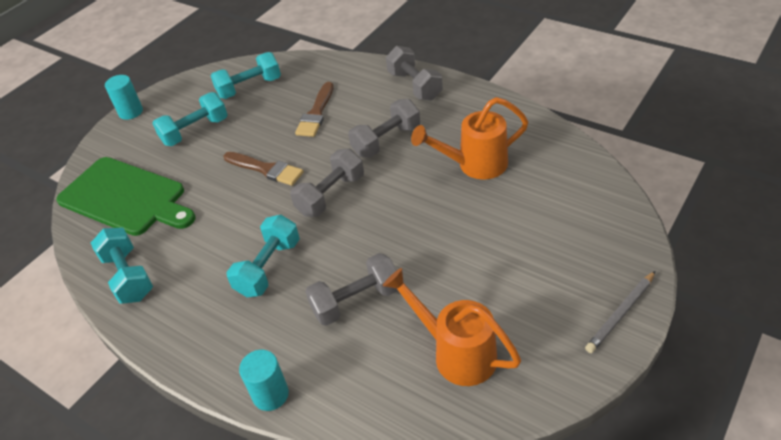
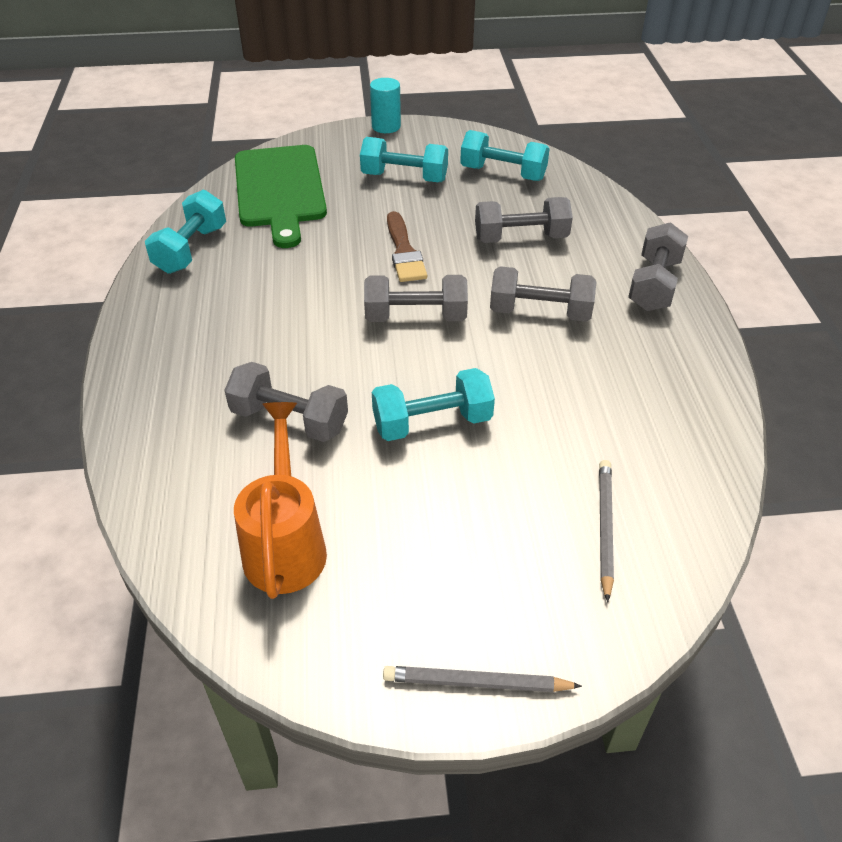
camera: 45 degrees right, 0 degrees up
(268, 268) = (278, 331): turquoise dumbbell -> turquoise dumbbell (432, 423)
(270, 394) = (127, 424): turquoise cylinder -> none
(316, 113) = (521, 238): brown brush -> grey dumbbell
(475, 165) = (584, 406): orange watering can -> none
(563, 206) = (604, 527): none -> grey pencil

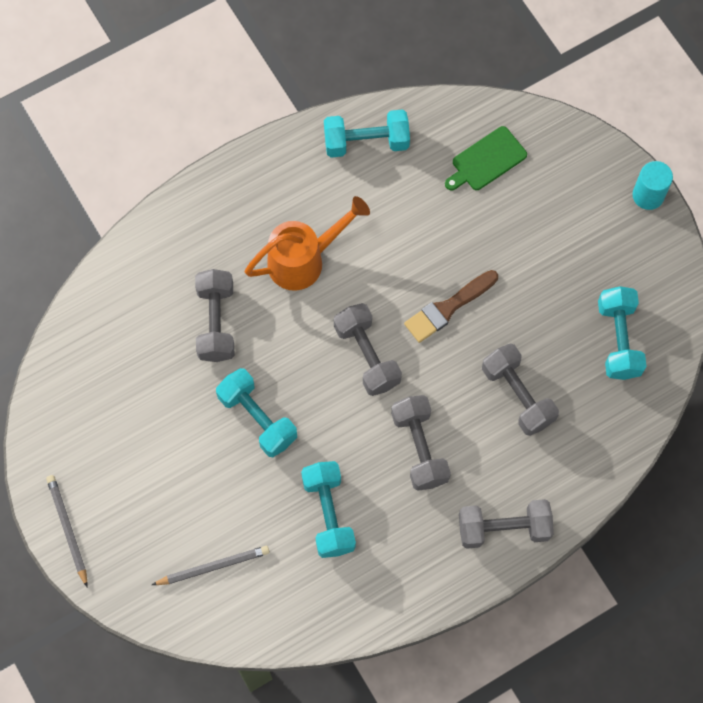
camera: 65 degrees right, 25 degrees up
(279, 190) = (486, 160): green cutting board -> green cutting board, size x0.51
(285, 544) = (114, 376): orange watering can -> orange watering can (304, 260)
(404, 177) = (563, 255): turquoise dumbbell -> turquoise dumbbell (328, 514)

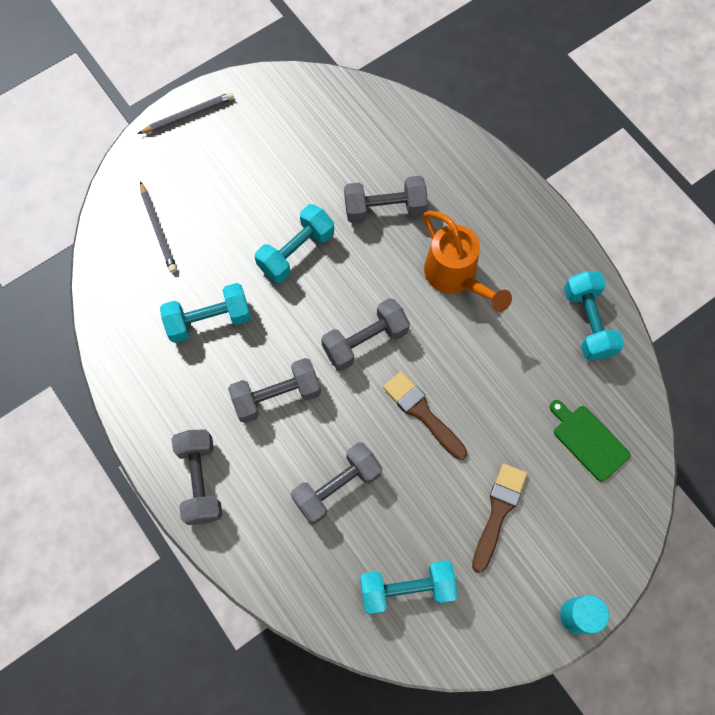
camera: 85 degrees right, 0 degrees up
(551, 250) = (498, 512): none -> brown brush

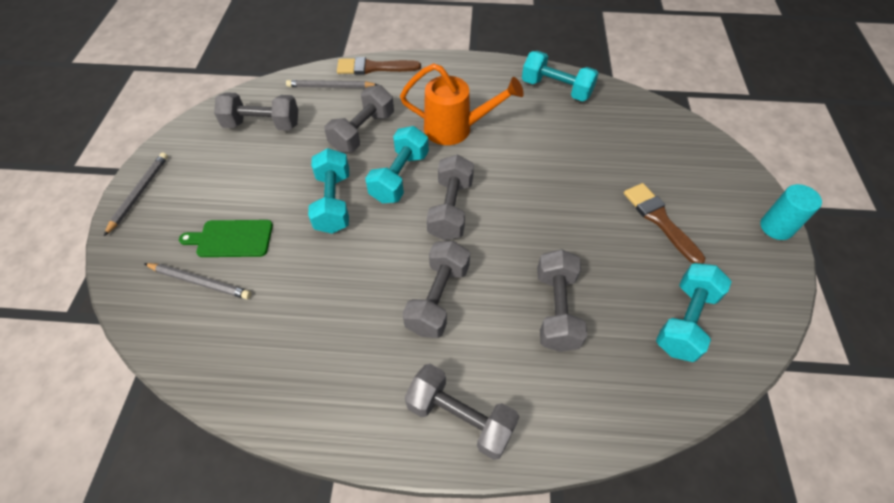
camera: 50 degrees left, 15 degrees down
(209, 320) = (320, 301): turquoise dumbbell -> turquoise dumbbell (399, 177)
(323, 129) = (262, 125): none -> grey dumbbell
(411, 138) = (330, 87): none -> grey pencil
(422, 413) = (541, 213): brown brush -> brown brush (373, 67)
(588, 440) = (642, 139): green cutting board -> green cutting board (232, 238)

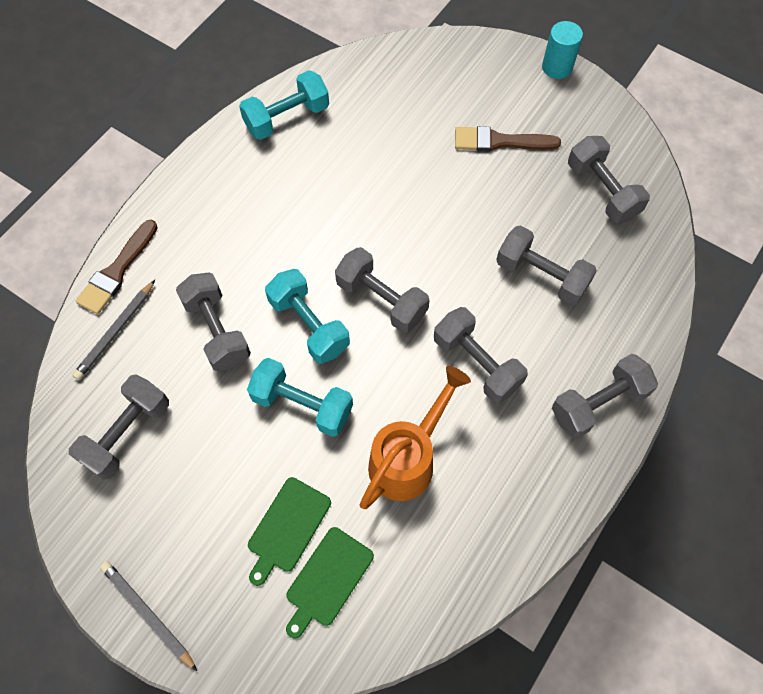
camera: 60 degrees left, 10 degrees up
(200, 282) = (327, 579): grey pencil -> green cutting board
(455, 129) = (278, 239): orange watering can -> orange watering can (408, 459)
(685, 321) = (602, 191): turquoise dumbbell -> grey dumbbell

